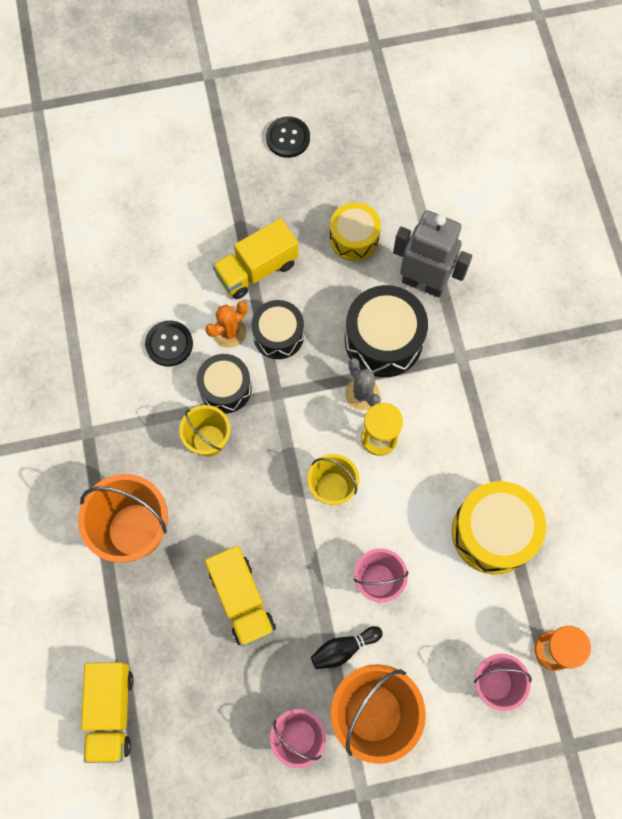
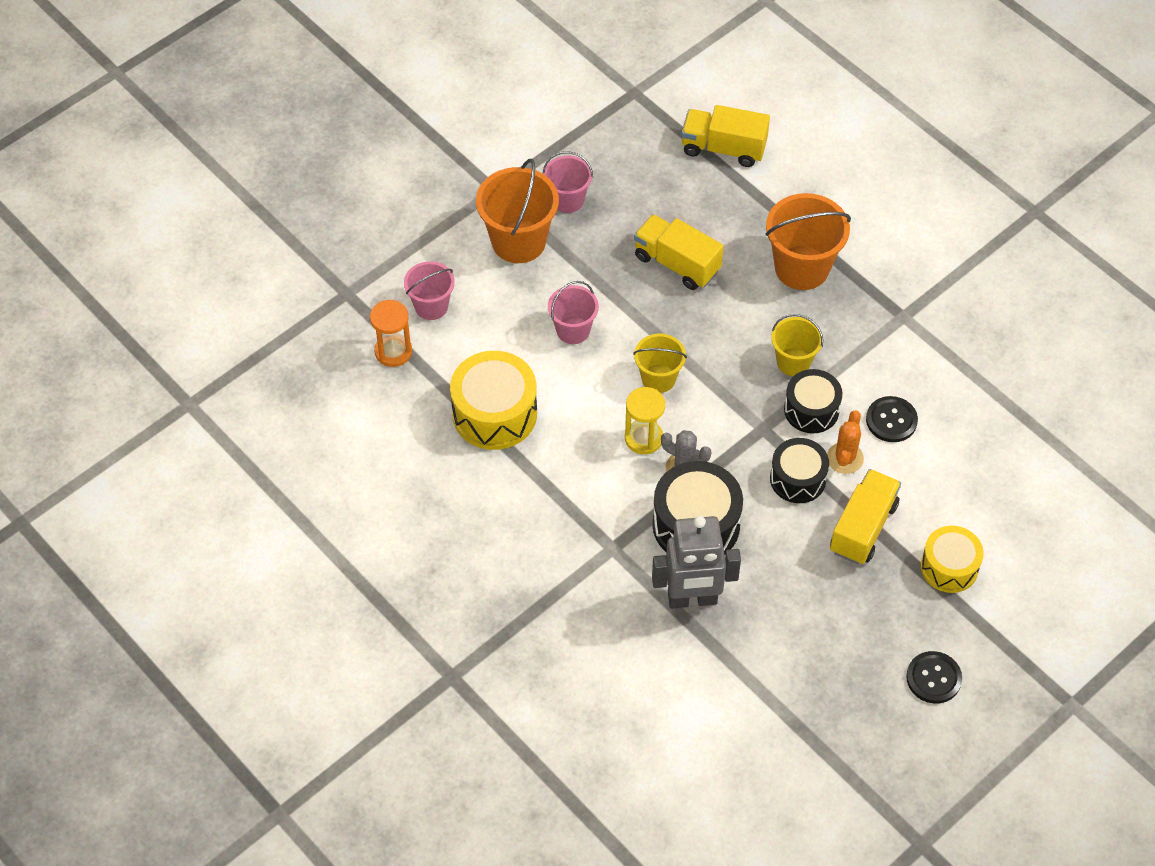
camera: 150 degrees right, 15 degrees down
(111, 711) = (723, 148): yellow truck -> yellow truck turned 45 degrees counterclockwise
(344, 649) = (570, 271): black bowling pin -> none
(354, 238) = (790, 607): yellow drum -> yellow drum (949, 567)

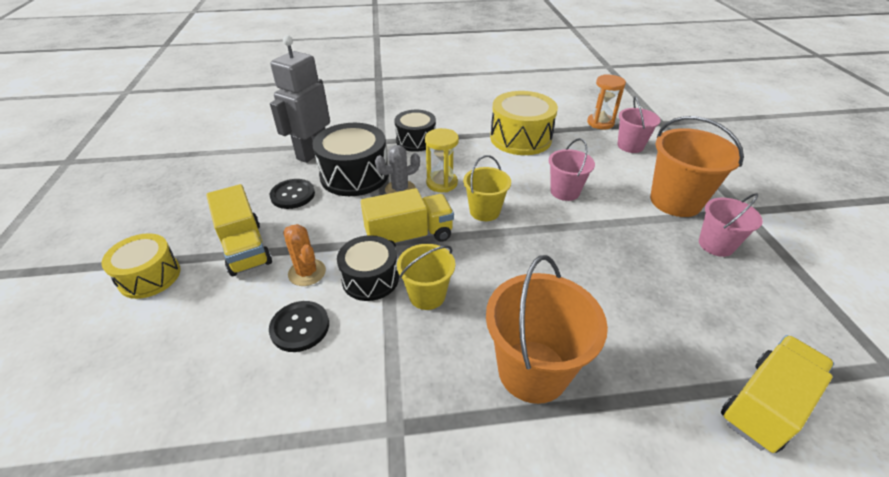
camera: 125 degrees right, 15 degrees down
(677, 263) = (598, 277): yellow truck -> yellow truck (409, 236)
(798, 479) = (325, 236): black drum -> black drum (416, 140)
(933, 678) = (113, 218): black button -> black button (293, 195)

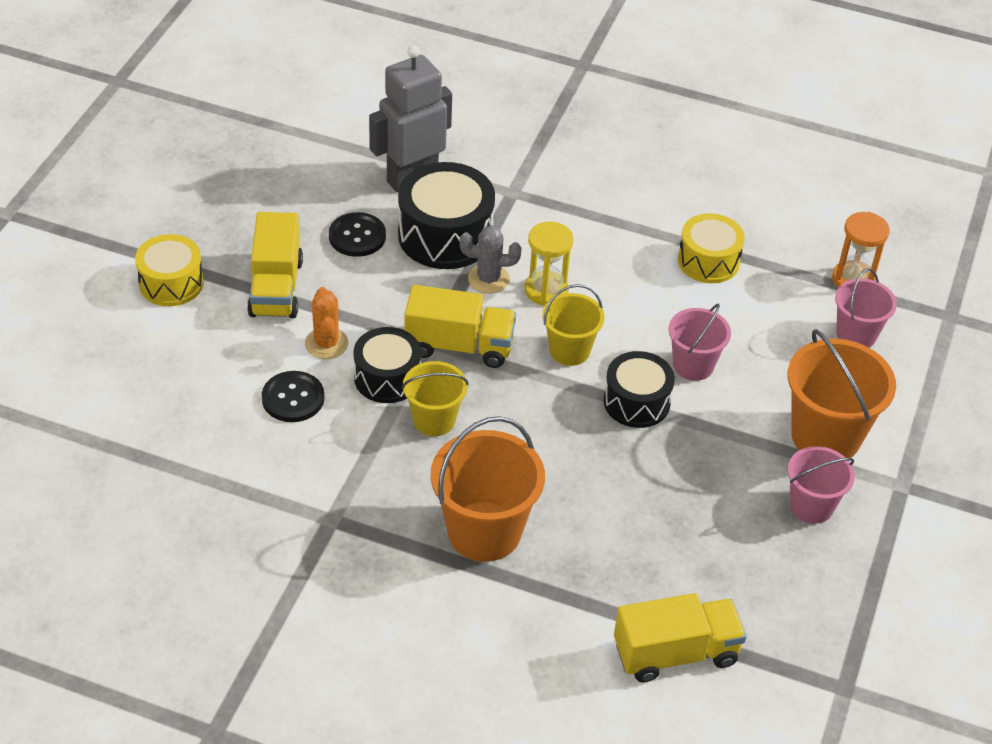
camera: 25 degrees right, 5 degrees up
(416, 140) = (559, 209): black drum -> black drum (636, 402)
(520, 138) = (708, 261): yellow drum -> yellow drum, size x0.65

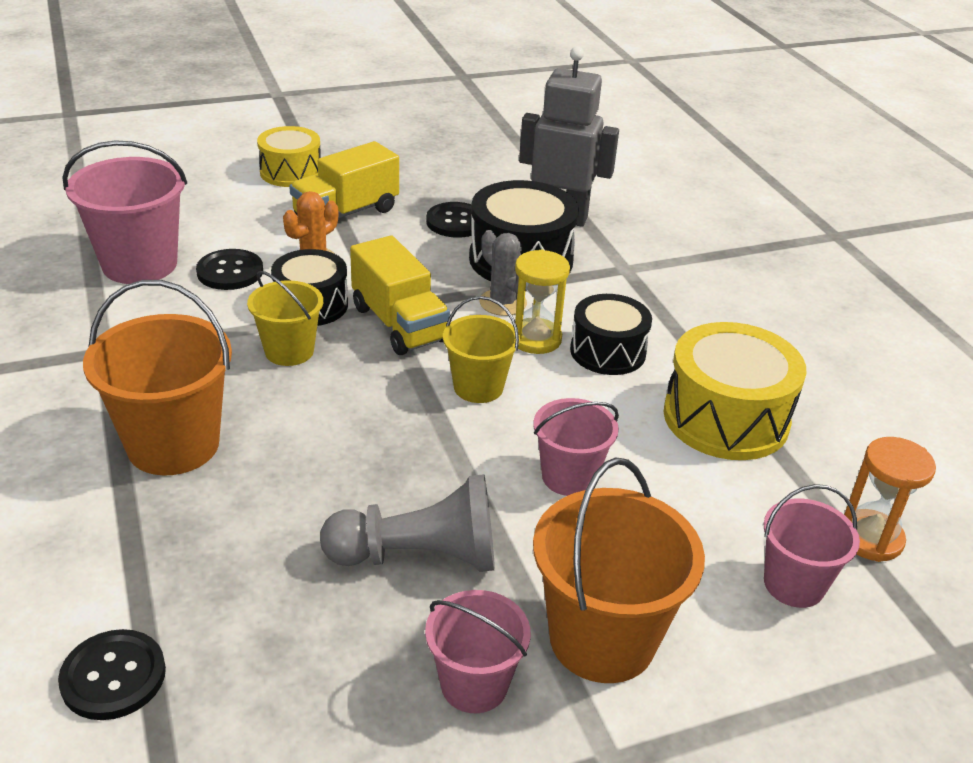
camera: 50 degrees right, 10 degrees down
(225, 444) = (139, 264): none -> pink bucket
(636, 402) = (465, 462): black drum -> black drum (607, 351)
(675, 653) = (113, 676): yellow truck -> black button
(698, 471) = (419, 556): none -> grey pawn
(708, 261) = (726, 418): yellow drum -> yellow drum, size x1.54

